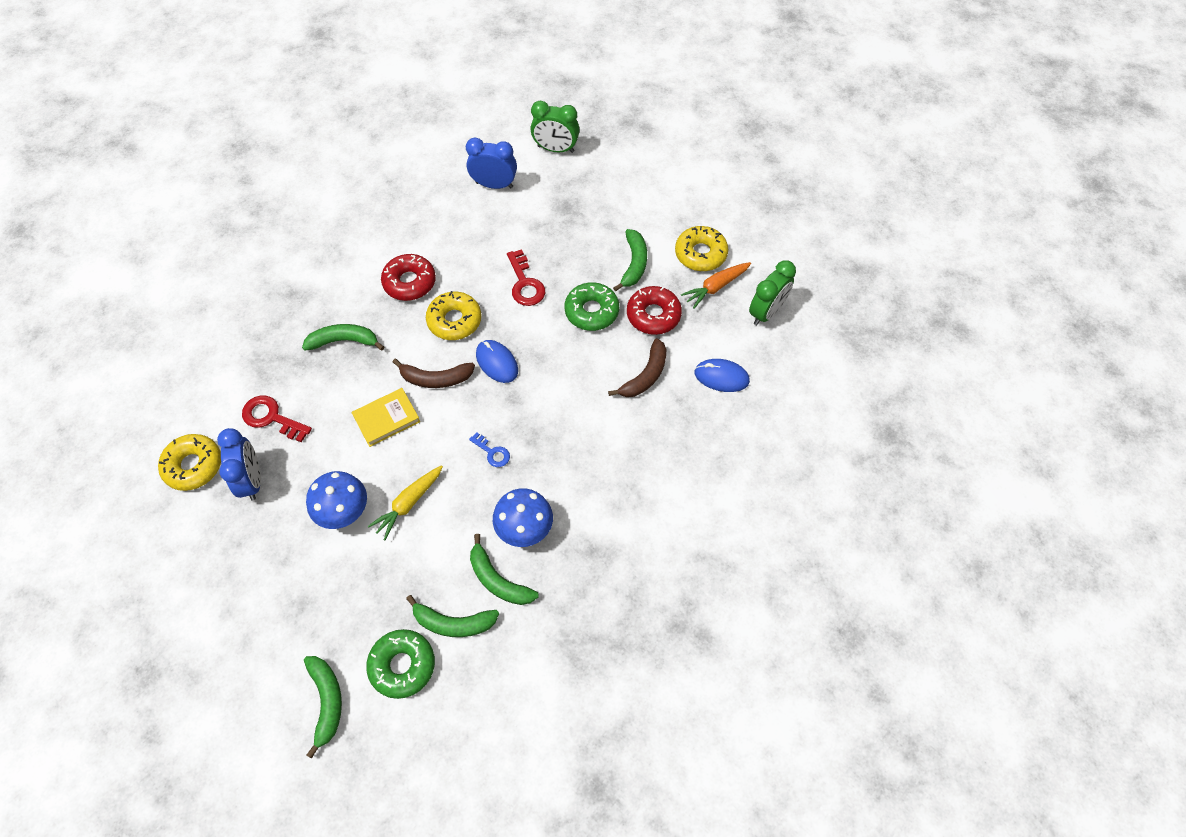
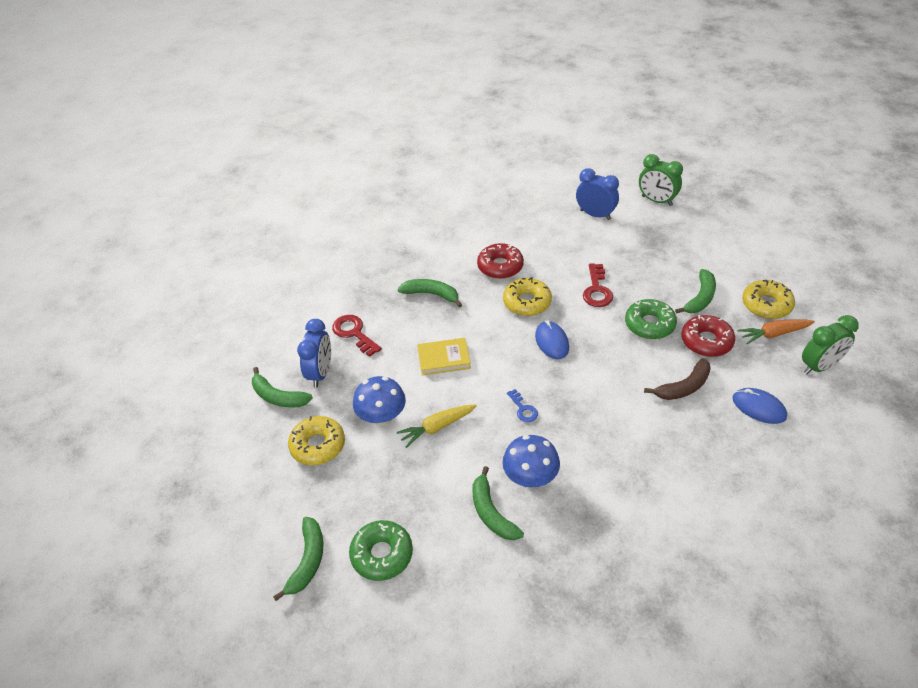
camera: 25 degrees right, 15 degrees down
(193, 466) = (282, 350): yellow donut -> yellow donut (318, 445)
(436, 379) = (495, 340): brown banana -> none
(453, 623) = (439, 535): green banana -> green banana (278, 397)

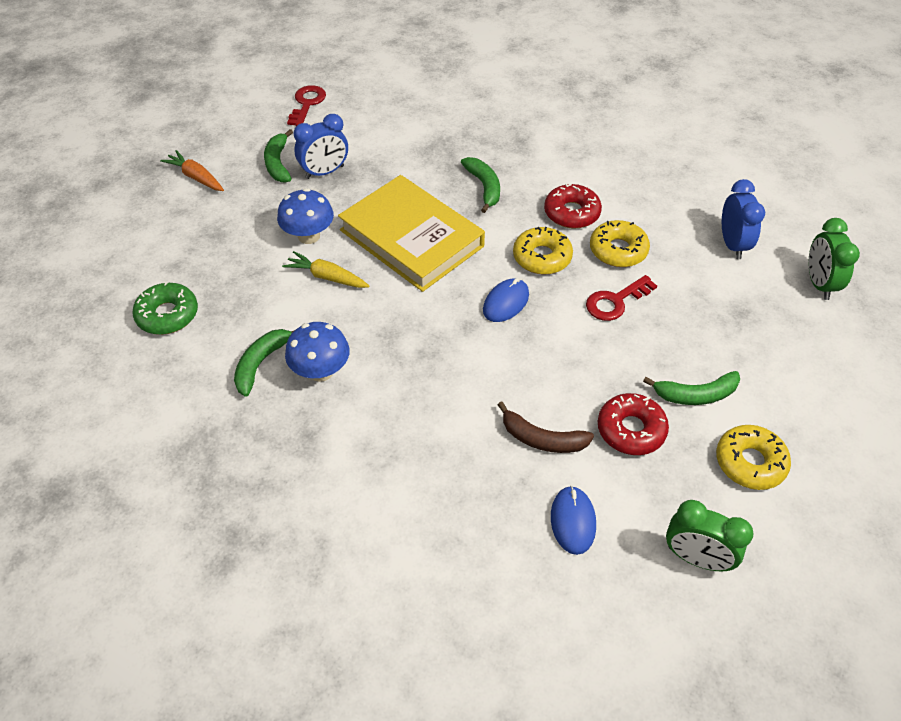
camera: 50 degrees right, 5 degrees up
(308, 561) = (132, 274): green banana -> none
(318, 445) = (247, 215): yellow donut -> yellow donut (618, 250)
(354, 333) = (388, 165): red key -> red key (307, 103)
(444, 359) = (411, 238): yellow book -> yellow book, size x2.17
(523, 409) = (399, 325): blue key -> none
(649, 324) = (607, 368): green donut -> none
(774, 334) = (707, 490): orange carrot -> orange carrot (196, 177)

